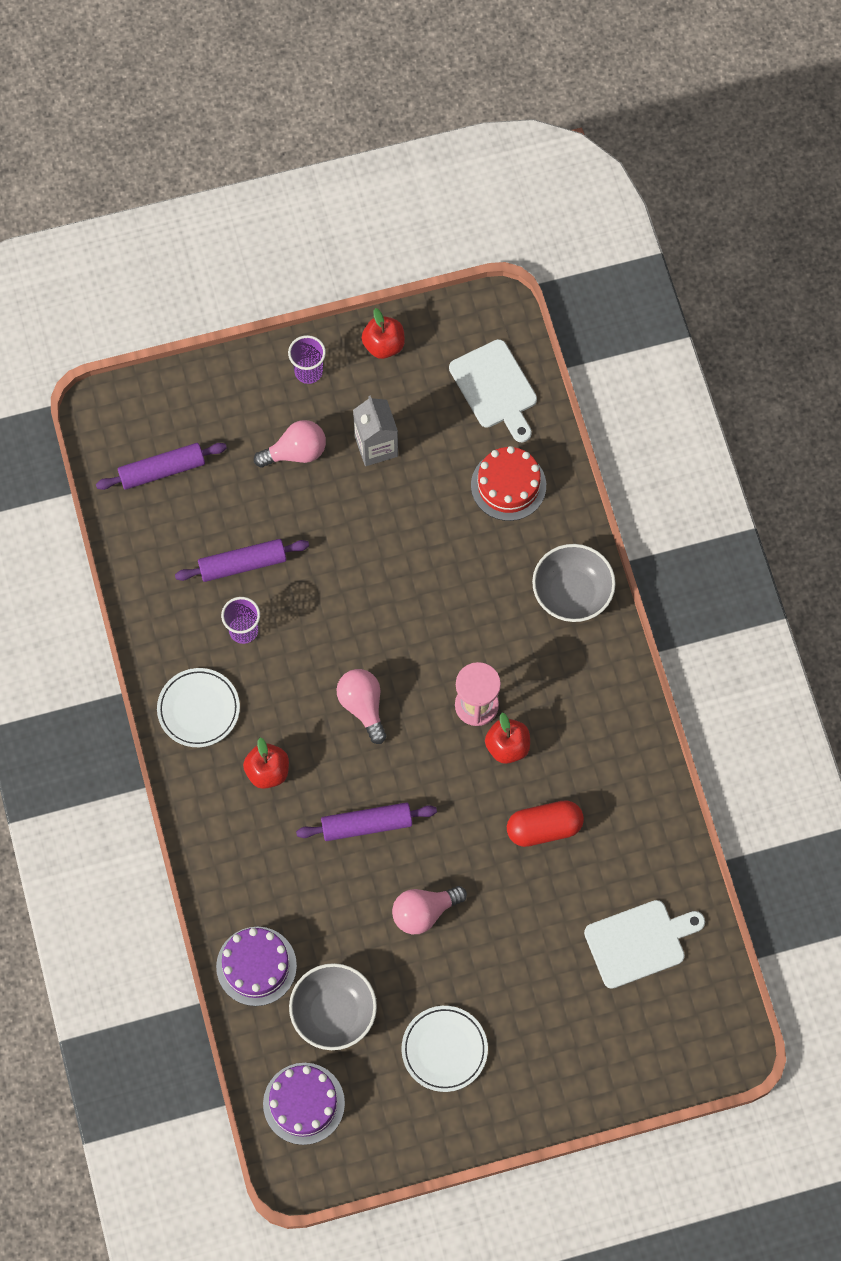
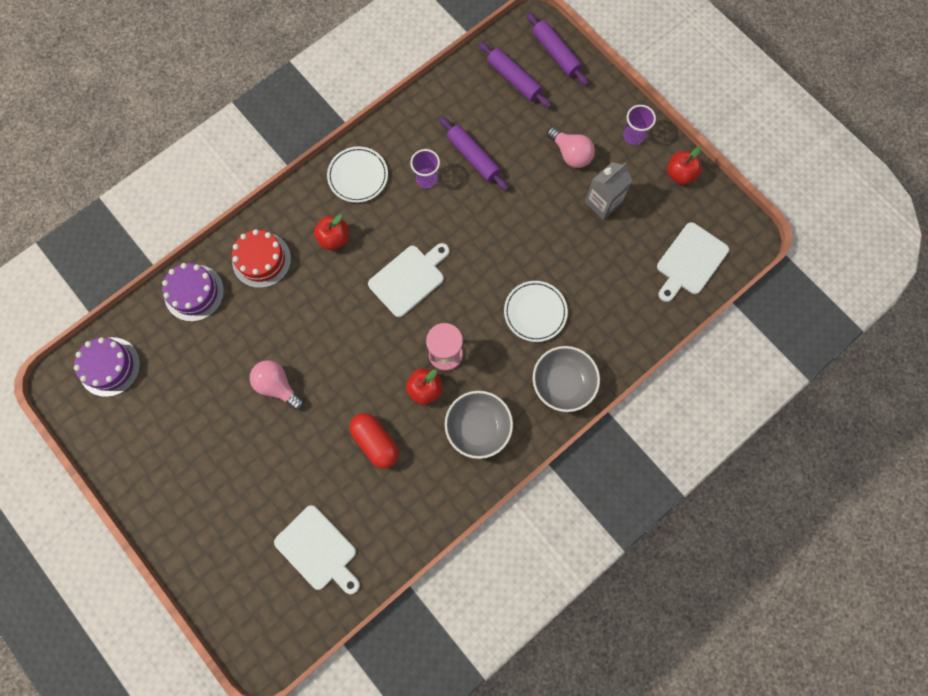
camera: 65 degrees right, 5 degrees up
(333, 1012) = (181, 357): grey bowl -> grey bowl (478, 427)
(363, 706) = (409, 278): pink light bulb -> white cutting board
(367, 825) = (324, 319): purple rolling pin -> purple rolling pin (555, 53)
(444, 1049) = (183, 444): white plate -> white plate (535, 312)
(508, 485) = (621, 303): red cake -> red cake (261, 260)

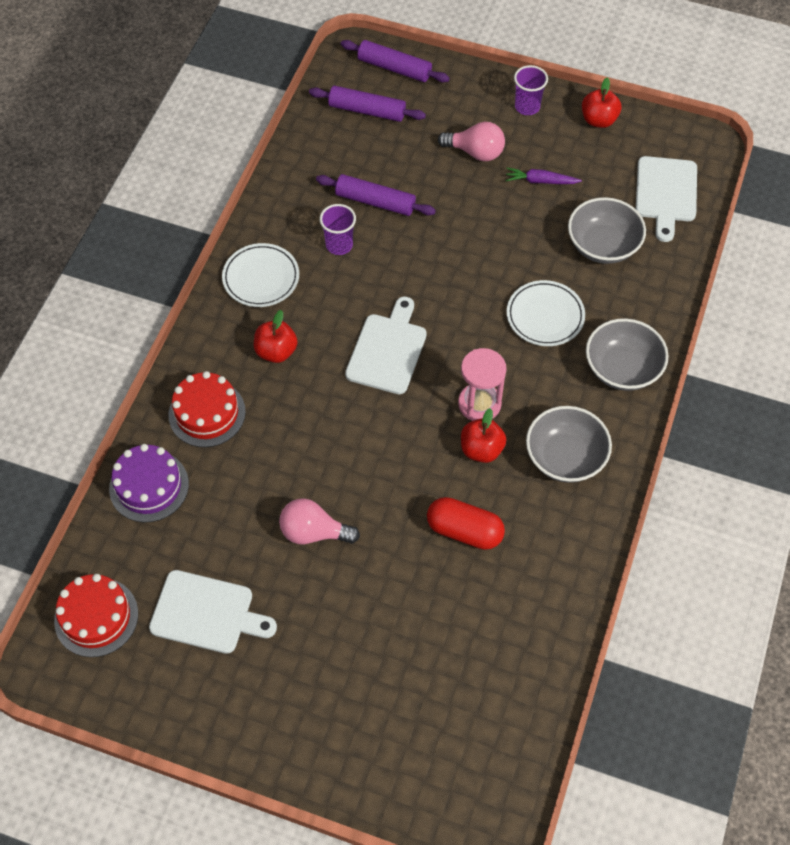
camera: 30 degrees left, 15 degrees down
(109, 366) = (96, 617): purple cake -> red cake
(318, 550) = (478, 677): white cutting board -> white cutting board (207, 613)
(603, 202) = (540, 181): grey carton -> purple carrot
(614, 279) = (603, 245): none -> grey bowl

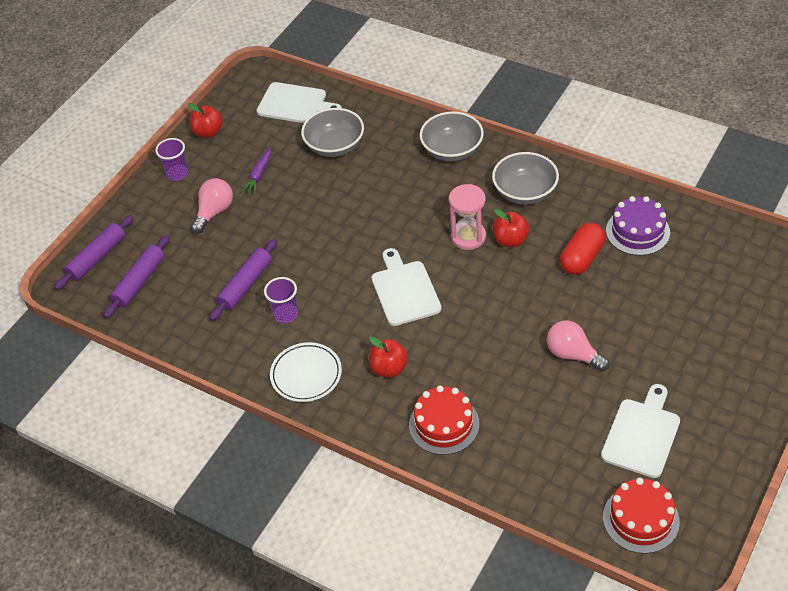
camera: 75 degrees left, 10 degrees down
(149, 486) = (513, 473): purple cake -> purple cake (637, 231)
(313, 532) = (573, 354): pink light bulb -> pink light bulb turned 105 degrees clockwise
(387, 350) = (404, 290): white cutting board -> white cutting board turned 45 degrees clockwise
(545, 316) = (393, 188): white plate -> none

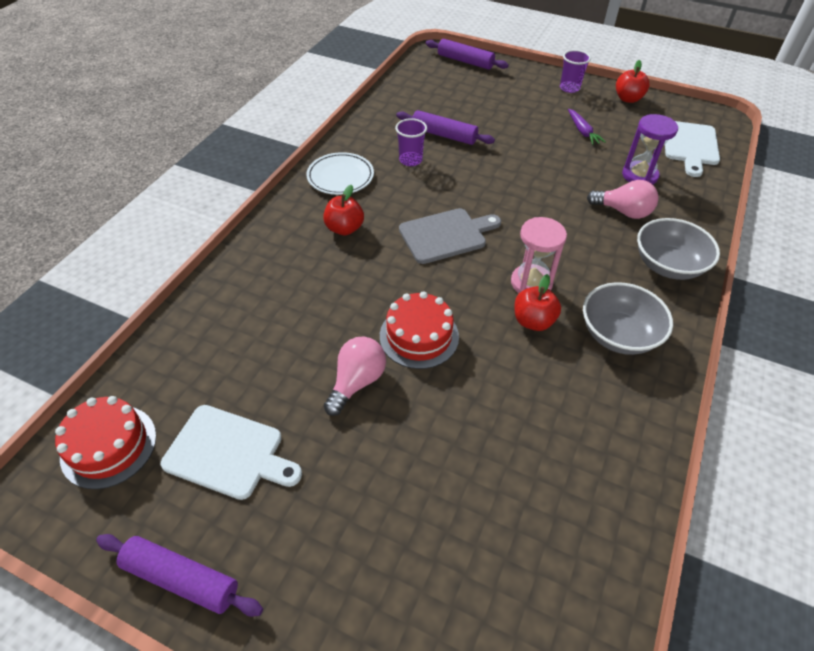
camera: 80 degrees right, 0 degrees up
(139, 282) = (442, 82): purple rolling pin -> purple rolling pin (181, 578)
(214, 212) = (528, 111): pink light bulb -> pink light bulb (623, 211)
(259, 175) = (582, 131): purple carrot -> purple carrot turned 120 degrees counterclockwise
(335, 146) = (639, 175): grey bowl -> purple hourglass
(404, 290) = (446, 235): white cutting board -> grey cutting board
(444, 424) = (271, 270): red cake -> red cake (419, 336)
(581, 258) = (515, 394): red capsule -> none
(637, 231) = (577, 464): purple cake -> none

